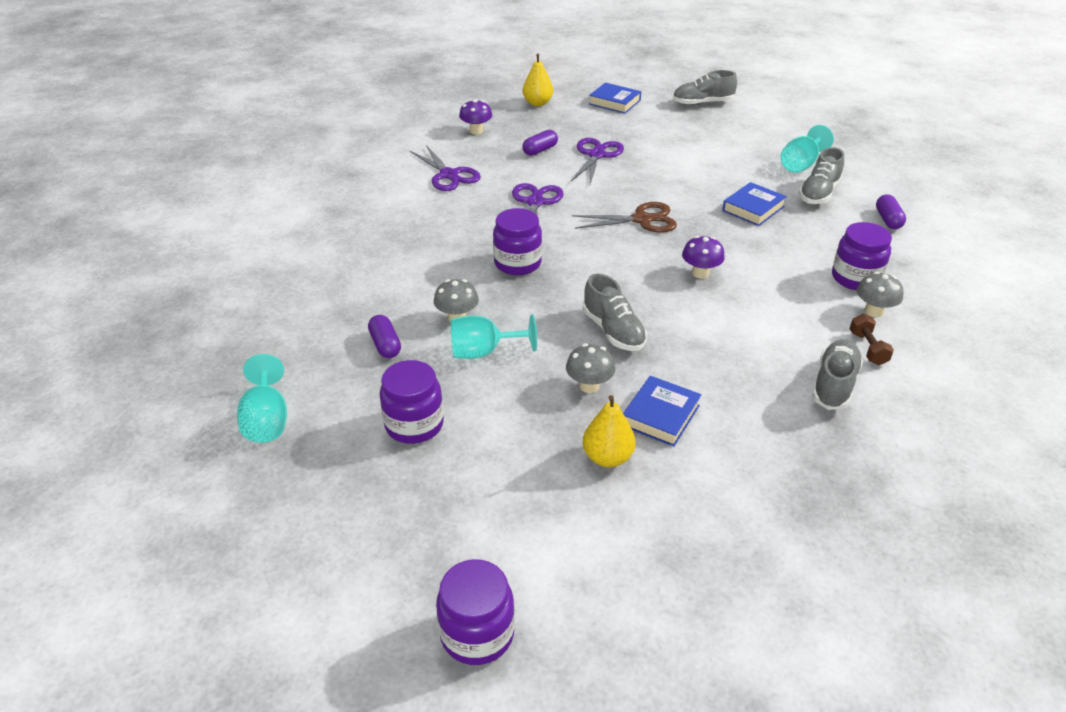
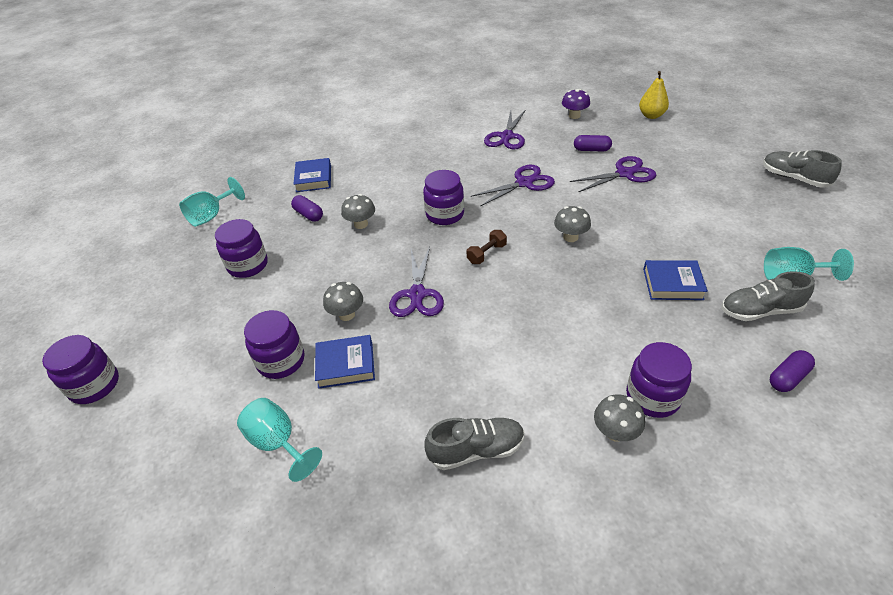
camera: 55 degrees right, 5 degrees up
(385, 345) = (308, 215): purple capsule -> purple capsule turned 75 degrees counterclockwise
(483, 352) = (338, 252): turquoise goblet -> turquoise goblet (278, 443)
(607, 457) = (281, 361): yellow pear -> purple jar
(613, 331) = (417, 294): grey shoe -> purple scissors
(614, 102) = (714, 141): blue book -> blue book (314, 178)
(642, 220) = (570, 237): brown scissors -> grey mushroom
(700, 273) = (539, 300): purple mushroom -> none
(868, 348) = (553, 452): brown dumbbell -> brown dumbbell (486, 254)

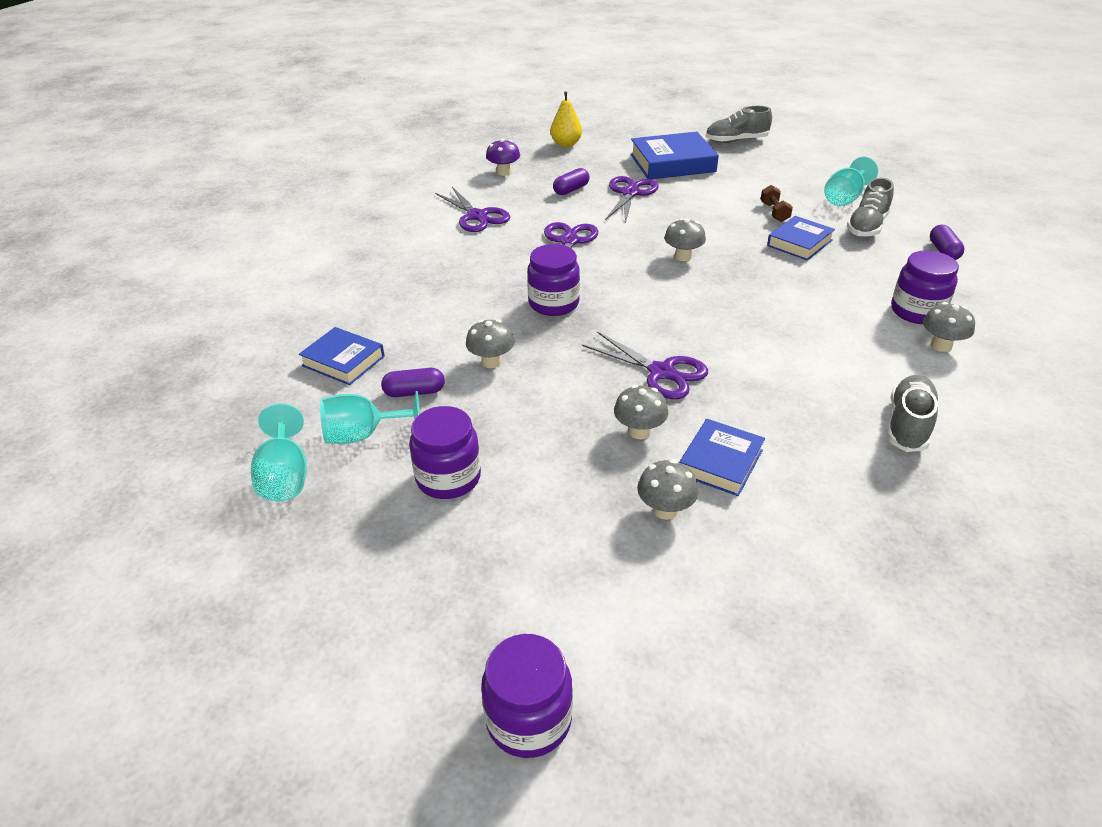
camera: 55 degrees left, 5 degrees down
(278, 443) = (796, 557): turquoise goblet -> turquoise goblet (363, 435)
(281, 361) = (665, 510): purple jar -> grey mushroom
(486, 254) = (650, 307): brown dumbbell -> brown dumbbell (774, 212)
(701, 168) = (672, 163): none -> blue book

